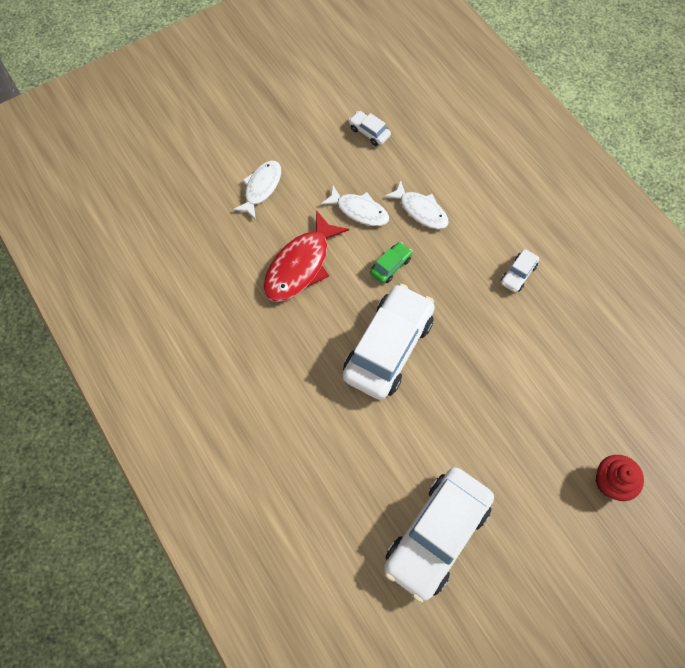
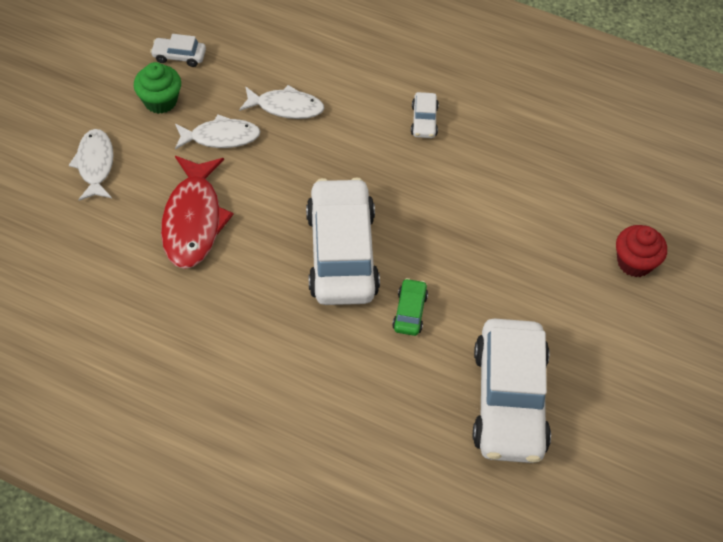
camera: 35 degrees left, 10 degrees down
(334, 161) = (160, 101): none -> green cupcake
(390, 266) = (290, 174): green car -> green car (409, 312)

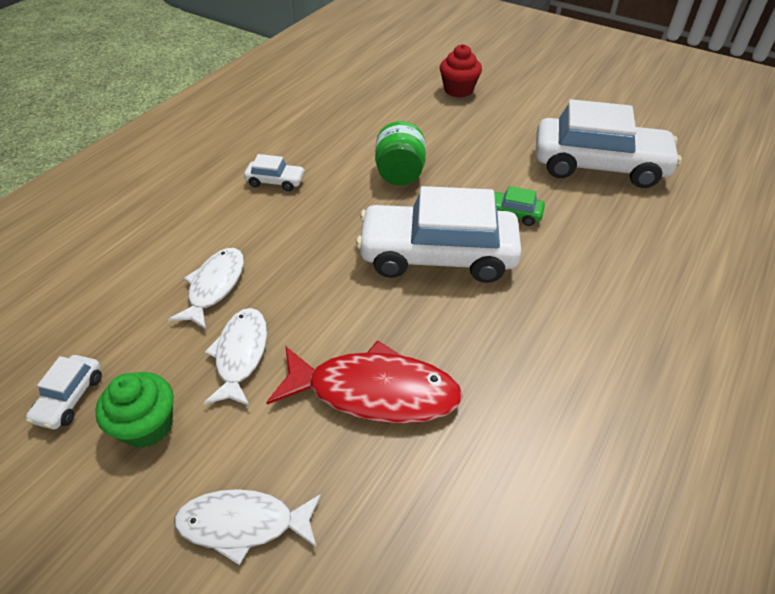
camera: 80 degrees left, 10 degrees down
(455, 216) = (400, 174): none -> green jar

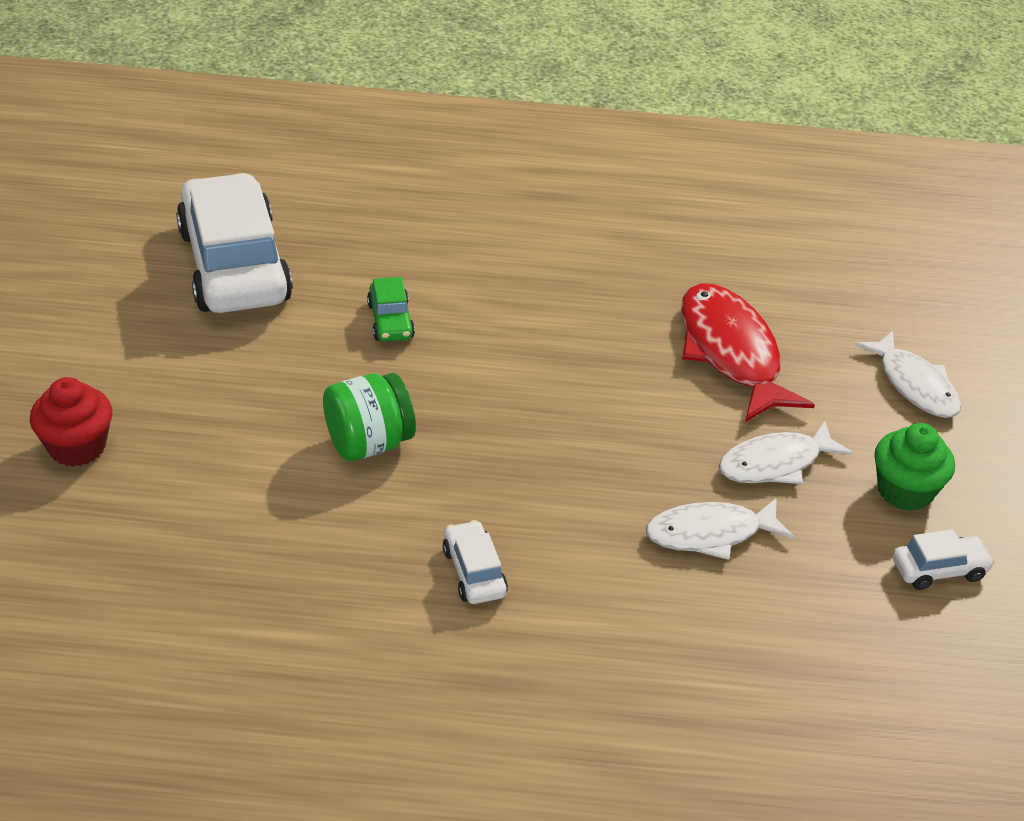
camera: 120 degrees left, 5 degrees down
(437, 255) = (512, 362): white car -> none

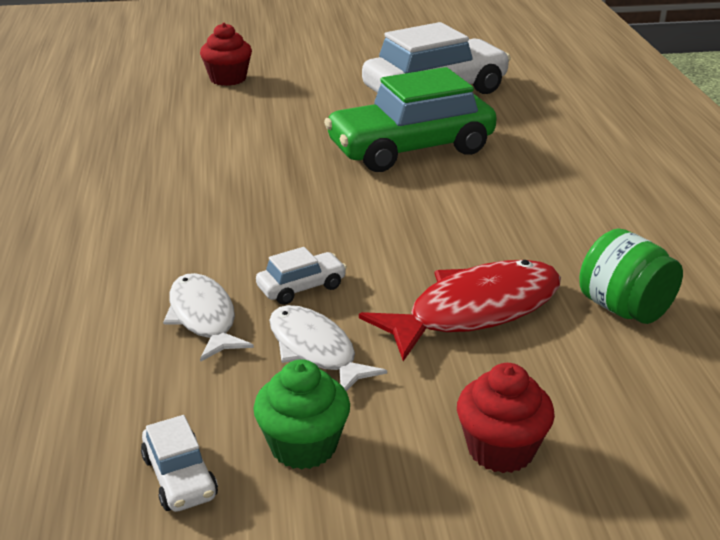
camera: 80 degrees right, 10 degrees down
(369, 443) = (265, 159): green jar -> green jar (624, 309)
(390, 321) = (410, 149): green car -> green car, size x2.38
(474, 572) = (138, 213): white car -> white car (301, 287)
(914, 385) = (501, 449): white fish -> red cupcake

